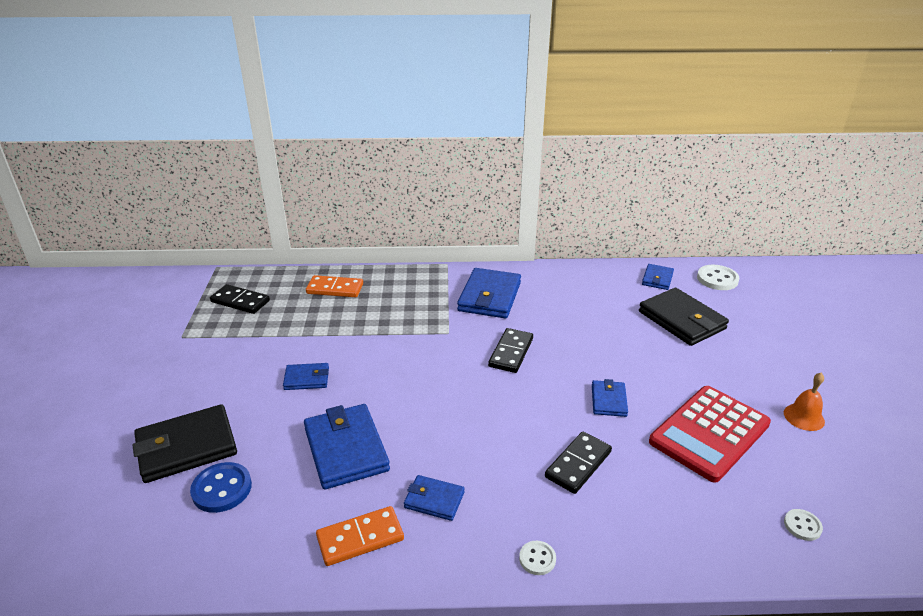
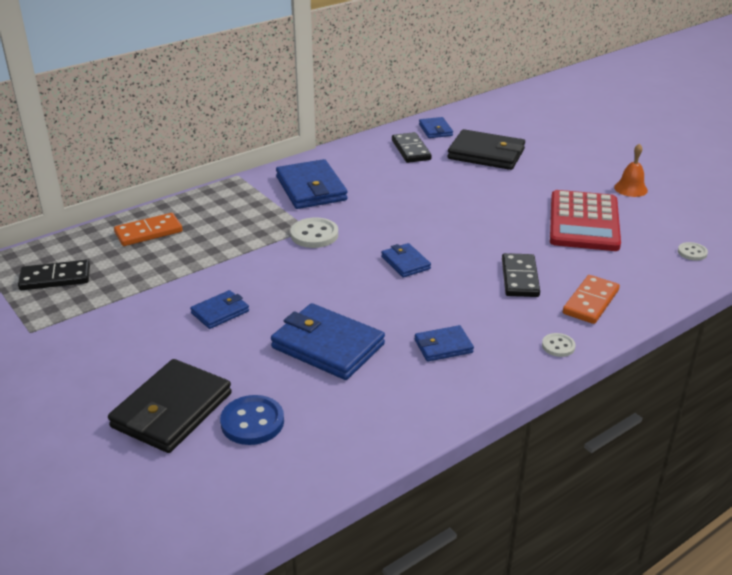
camera: 35 degrees left, 0 degrees up
(360, 538) = (417, 396): orange domino -> orange domino (590, 302)
(511, 352) = (381, 224): black domino -> black domino (411, 150)
(608, 400) = (494, 228): blue wallet -> blue wallet (405, 263)
(717, 279) = (480, 116): white button -> white button (314, 235)

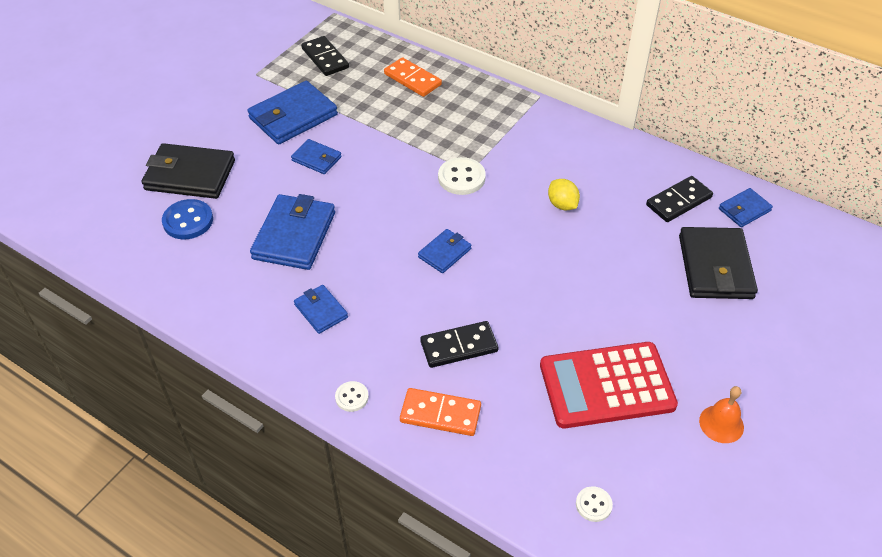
camera: 70 degrees right, 15 degrees up
(311, 189) = (545, 151): blue wallet -> blue wallet (293, 117)
(382, 196) = (562, 205): none -> yellow lemon

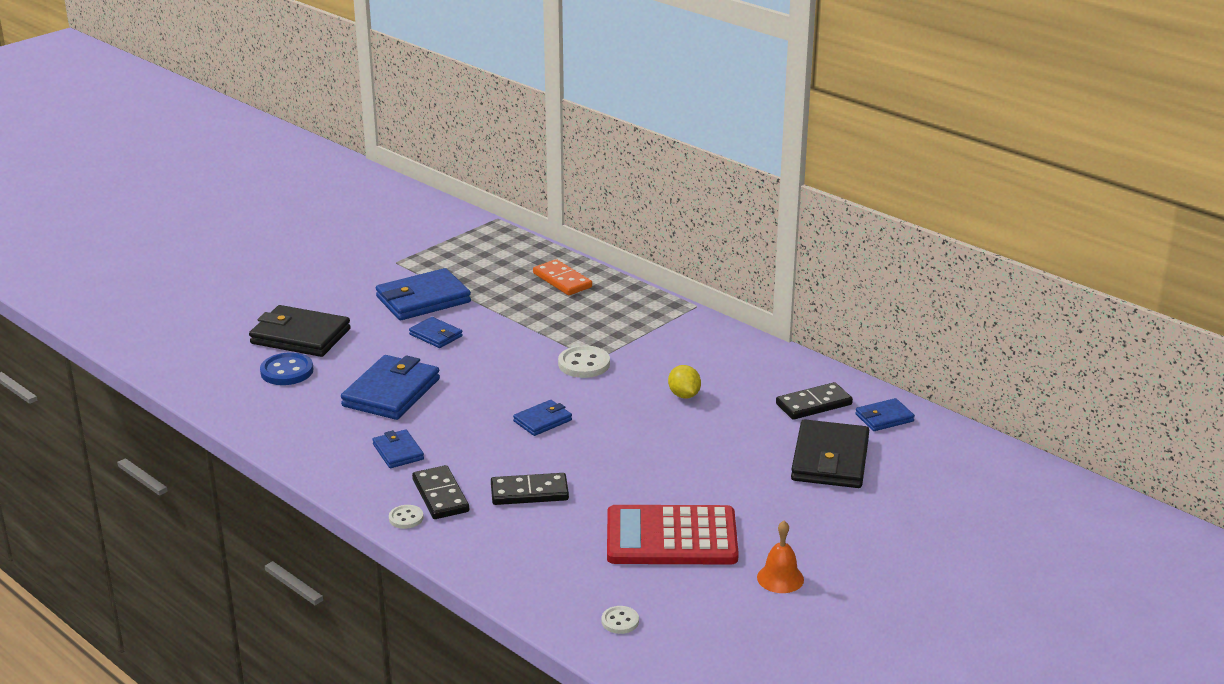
camera: 10 degrees right, 20 degrees down
(325, 58) = (474, 255): black domino -> black domino (440, 495)
(440, 414) = (491, 539): orange domino -> none

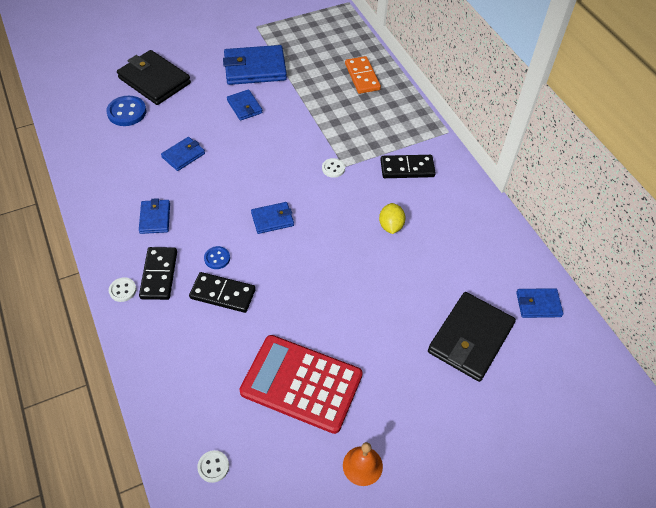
camera: 20 degrees right, 25 degrees up
(391, 392) = (183, 155): blue wallet -> blue wallet, size x0.54
(500, 466) = (217, 258): none -> blue button
(584, 364) = (333, 168): white button -> white button, size x0.57
(814, 404) = (487, 269): black domino -> black domino (407, 168)

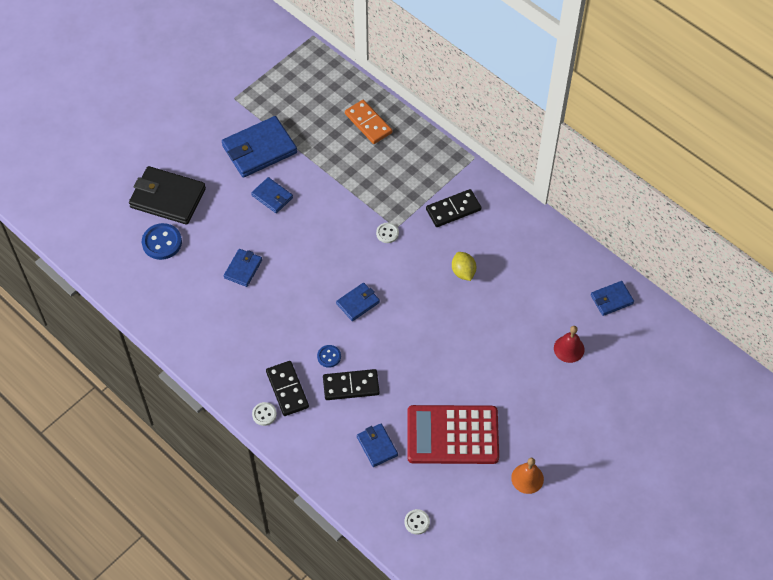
camera: 20 degrees left, 5 degrees up
(155, 218) = (253, 340): blue wallet -> blue wallet (377, 446)
(470, 338) = (569, 349): black wallet -> red bell

